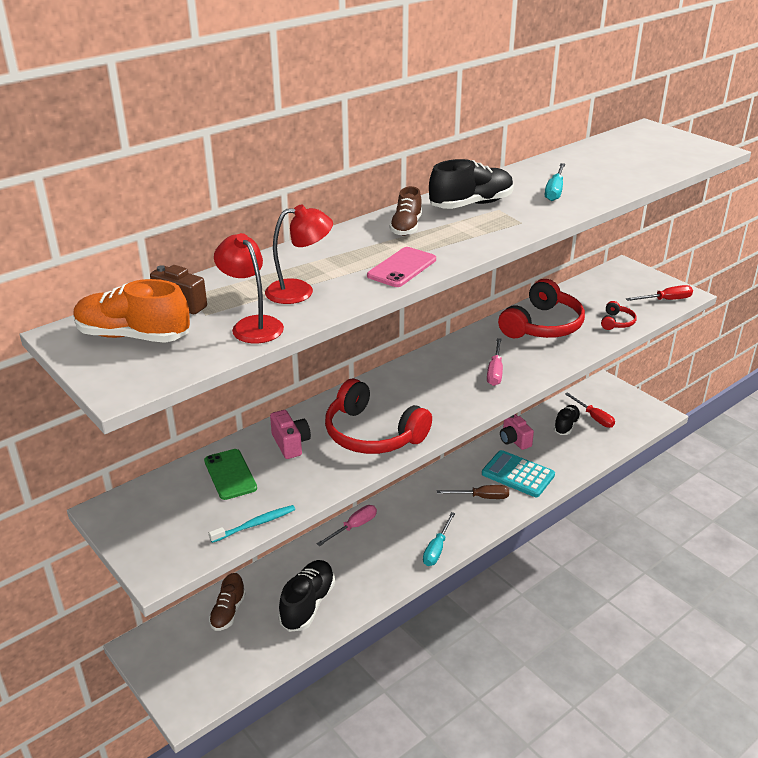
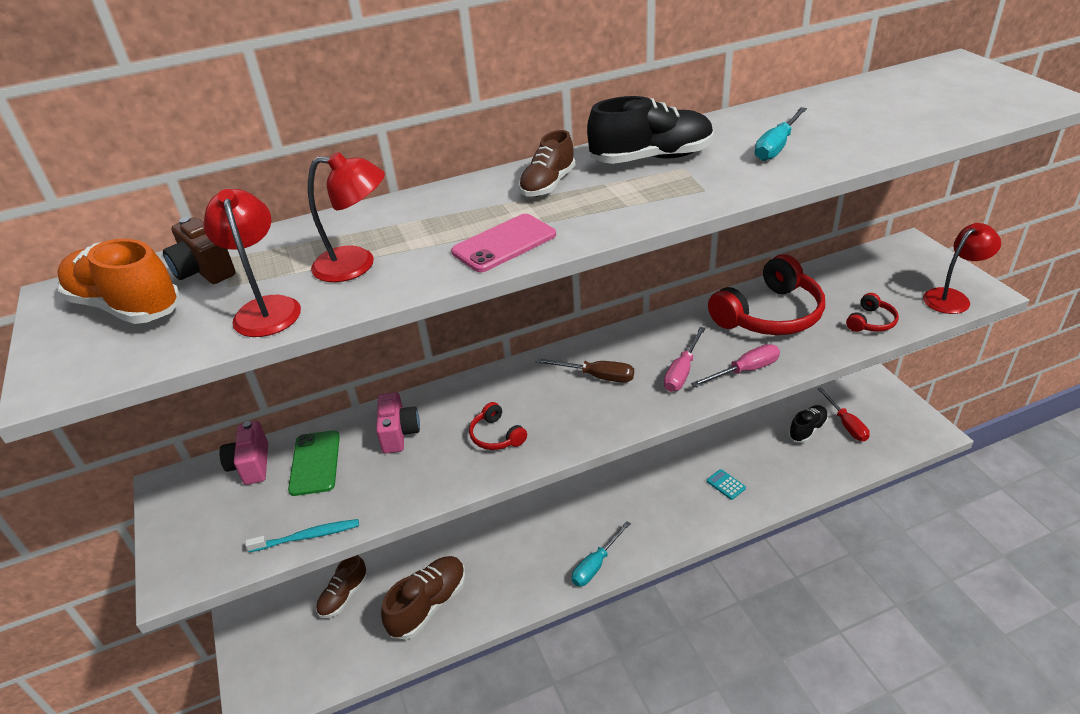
camera: 20 degrees right, 5 degrees up
(308, 604) = (428, 605): black shoe -> brown shoe
(354, 527) = (514, 517): pink screwdriver -> pink screwdriver (745, 370)
(372, 434) = (496, 436): red headphones -> red headphones, size x0.46
(481, 497) = (672, 507): brown screwdriver -> brown screwdriver (597, 376)
(514, 440) = (736, 439): pink camera -> pink camera (251, 465)
(518, 474) = (726, 484): turquoise calculator -> turquoise calculator, size x0.44
(666, 300) = (952, 297): red screwdriver -> red lamp

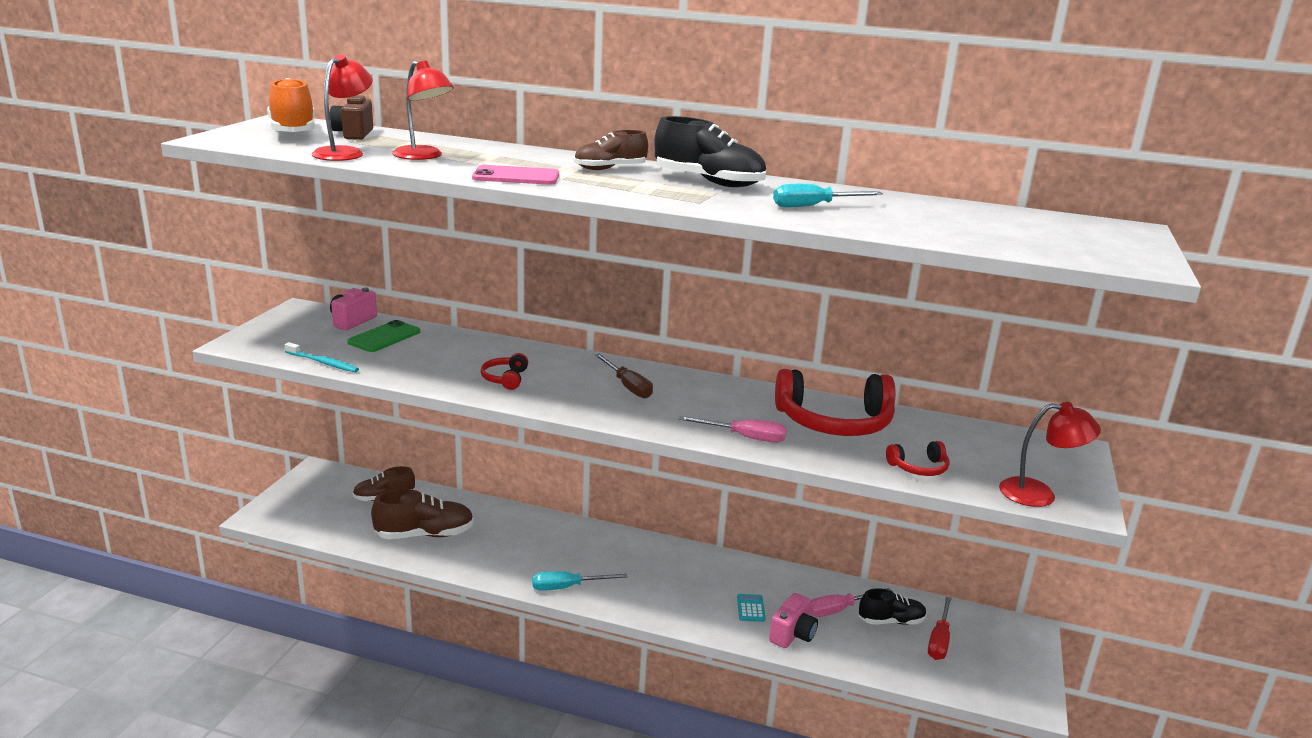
camera: 35 degrees right, 15 degrees down
(399, 433) = (452, 349): pink camera -> pink camera (792, 634)
(682, 371) = (694, 414): pink screwdriver -> pink screwdriver (839, 610)

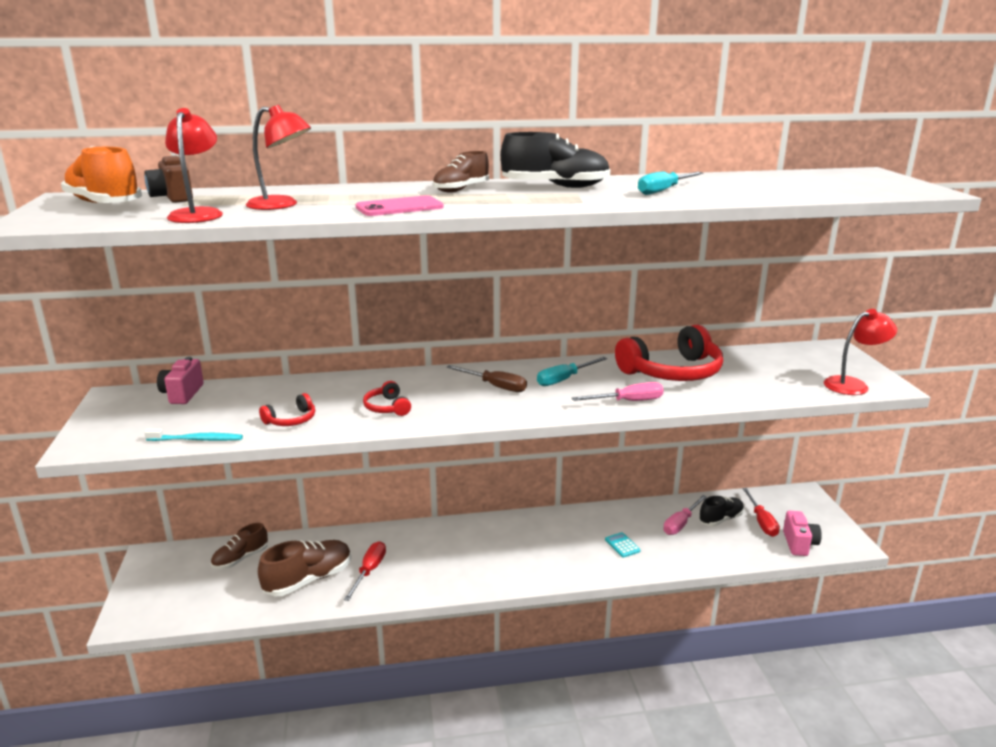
camera: 25 degrees left, 0 degrees up
(384, 337) = (232, 400): green phone -> none
(482, 545) = (369, 571): none -> red screwdriver
(567, 587) = (472, 580): turquoise screwdriver -> turquoise screwdriver (564, 379)
(792, 634) = (667, 554): pink camera -> pink camera (799, 544)
(919, 468) = (765, 389): red headphones -> red headphones (291, 420)

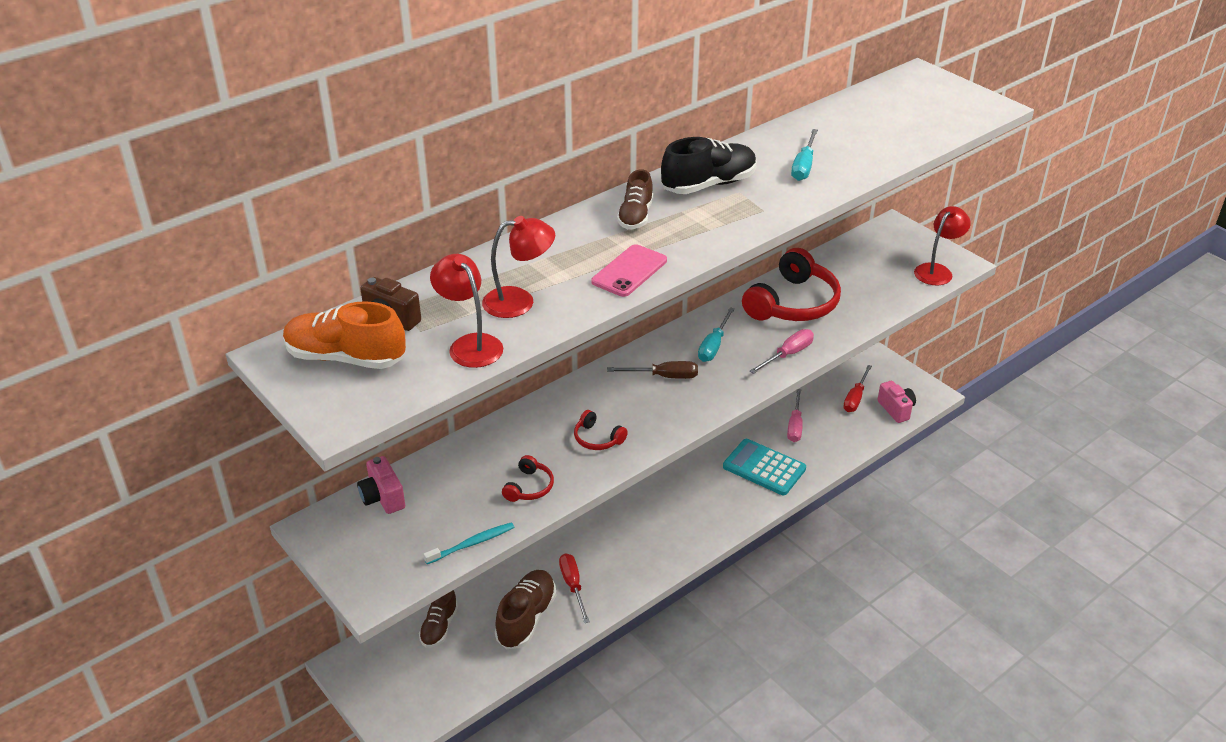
camera: 30 degrees left, 15 degrees up
(622, 545) = (764, 468): turquoise calculator -> turquoise calculator, size x2.25
(720, 519) = (823, 408): black shoe -> none
(761, 522) = (855, 398): red screwdriver -> red screwdriver turned 60 degrees clockwise

